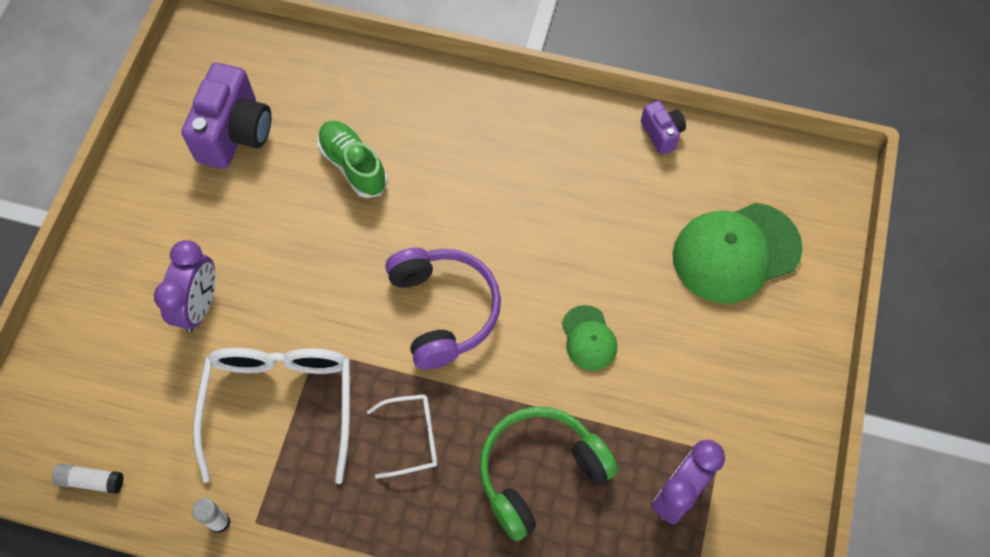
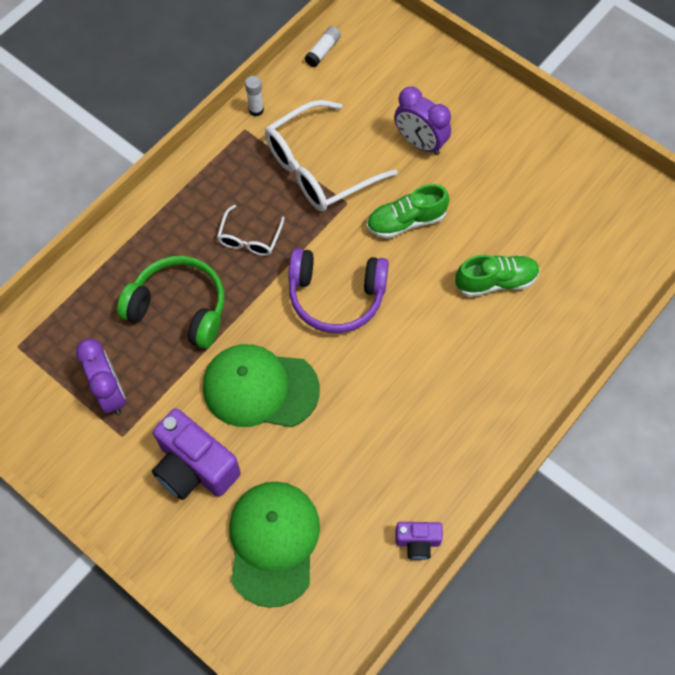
camera: 115 degrees right, 0 degrees up
(235, 134) = (563, 209): purple camera -> purple camera (194, 467)
(280, 404) = (318, 168): white glasses -> white glasses turned 120 degrees clockwise
(315, 278) = (406, 221): none -> green shoe
(539, 472) = (179, 308): green headphones -> green headphones turned 60 degrees counterclockwise
(588, 338) = (260, 388): green cap -> green cap, size x1.97

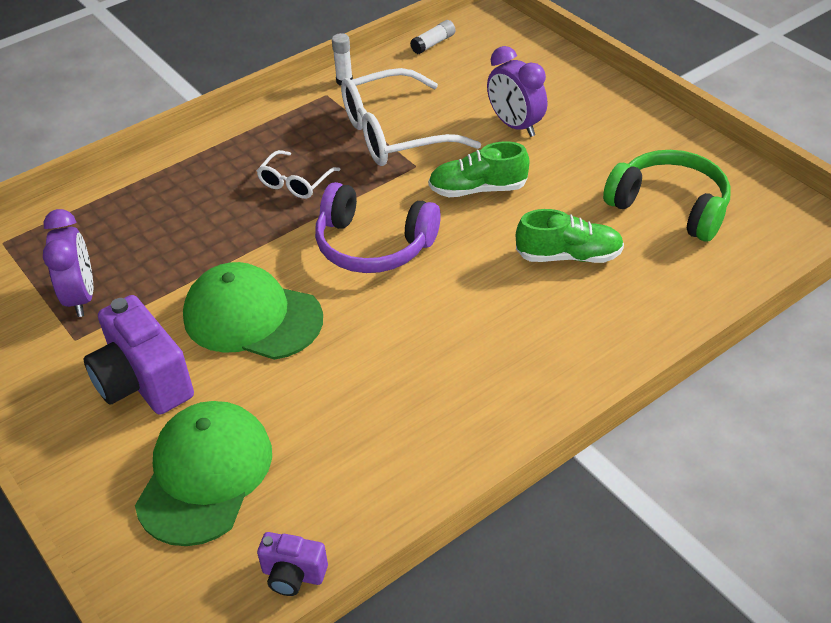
camera: 15 degrees right, 20 degrees down
(179, 308) = (192, 232): green headphones -> green headphones (670, 206)
(417, 542) = (388, 506): purple camera -> purple camera (293, 575)

